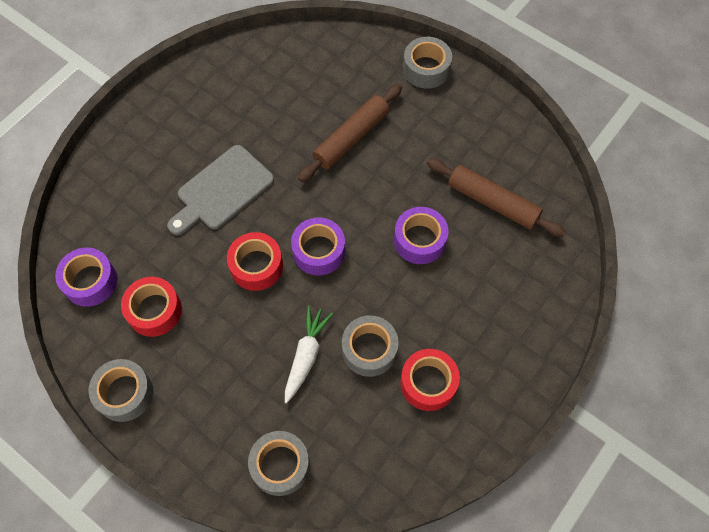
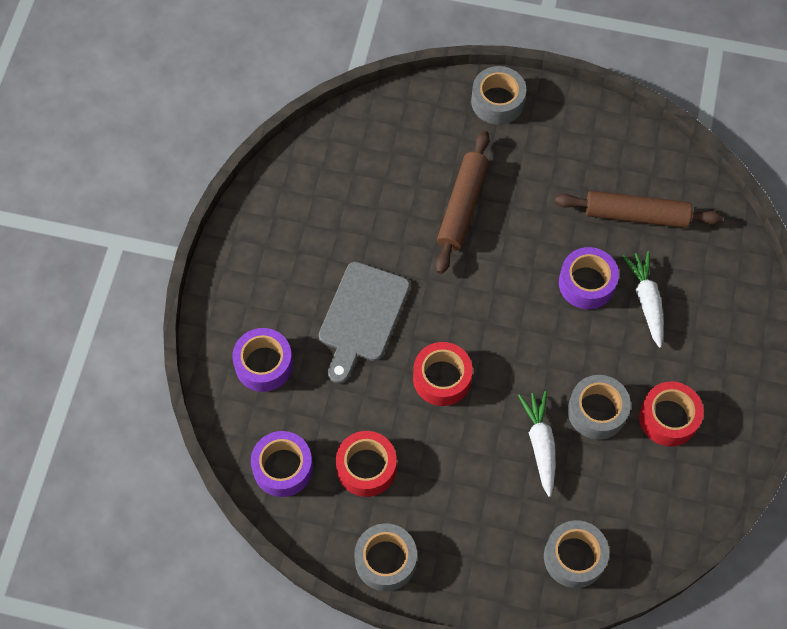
camera: 25 degrees left, 0 degrees up
(319, 251) = (495, 337): purple tape -> purple tape (264, 364)
(463, 276) = (646, 301): none -> white carrot

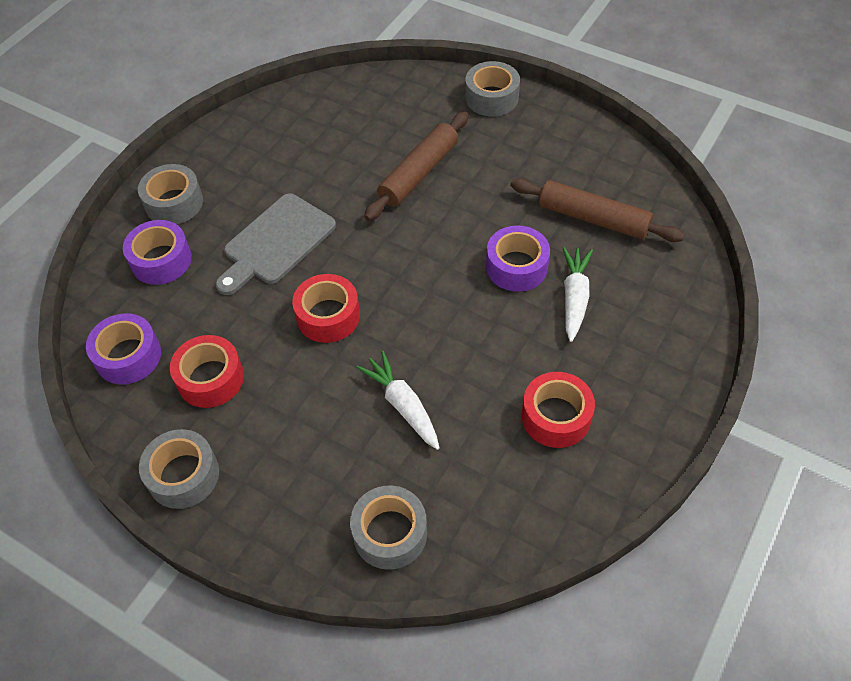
camera: 20 degrees right, 10 degrees down
(540, 444) = (402, 405): white carrot -> white carrot turned 45 degrees counterclockwise
(597, 411) = (478, 389): grey tape -> grey tape (174, 203)

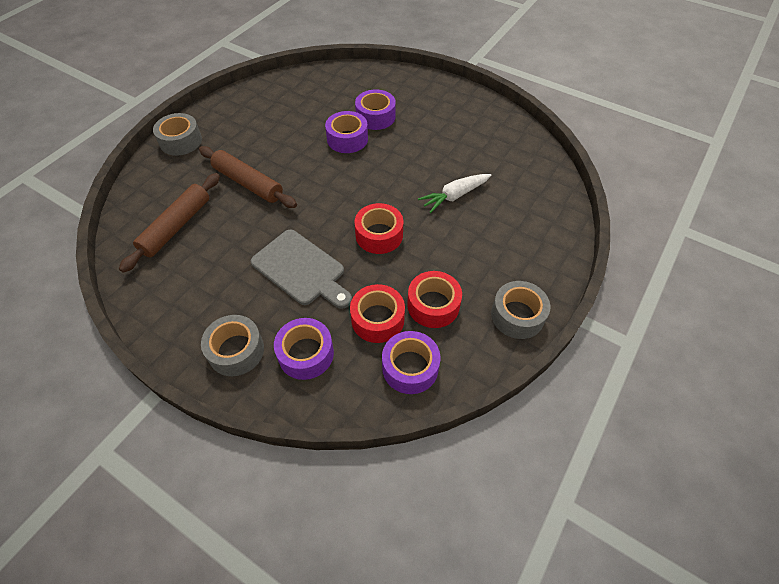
camera: 90 degrees left, 0 degrees up
(390, 533) = (544, 203): grey tape -> none
(556, 417) = (461, 131): red tape -> red tape (377, 319)
(574, 297) = (375, 117): white carrot -> purple tape
(593, 218) = (313, 103): brown rolling pin -> brown rolling pin (176, 226)

